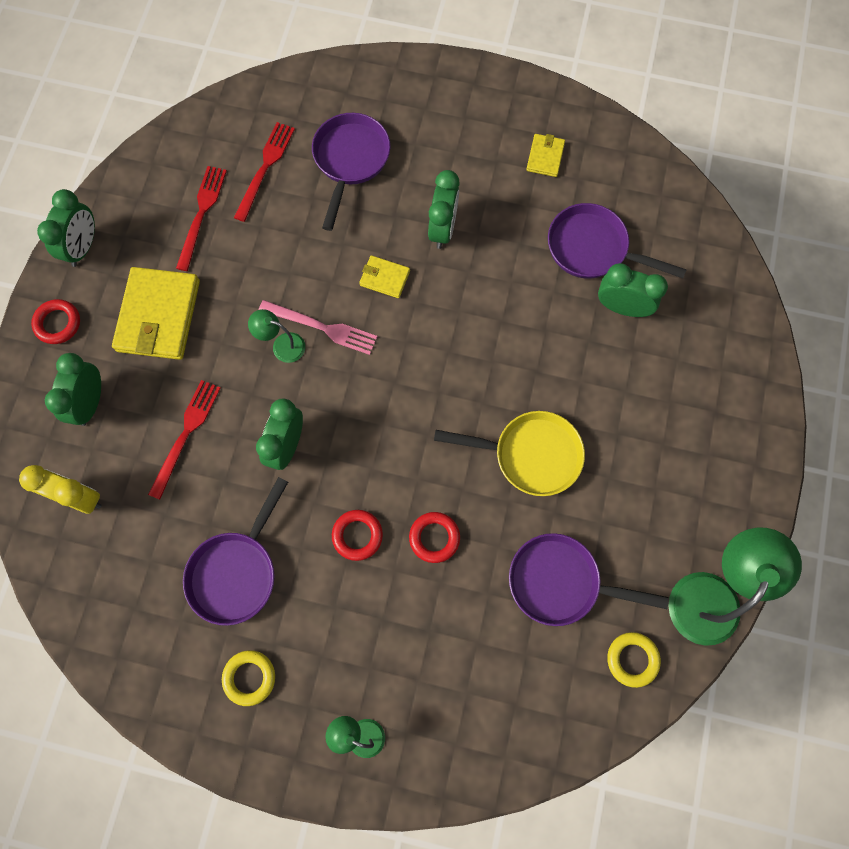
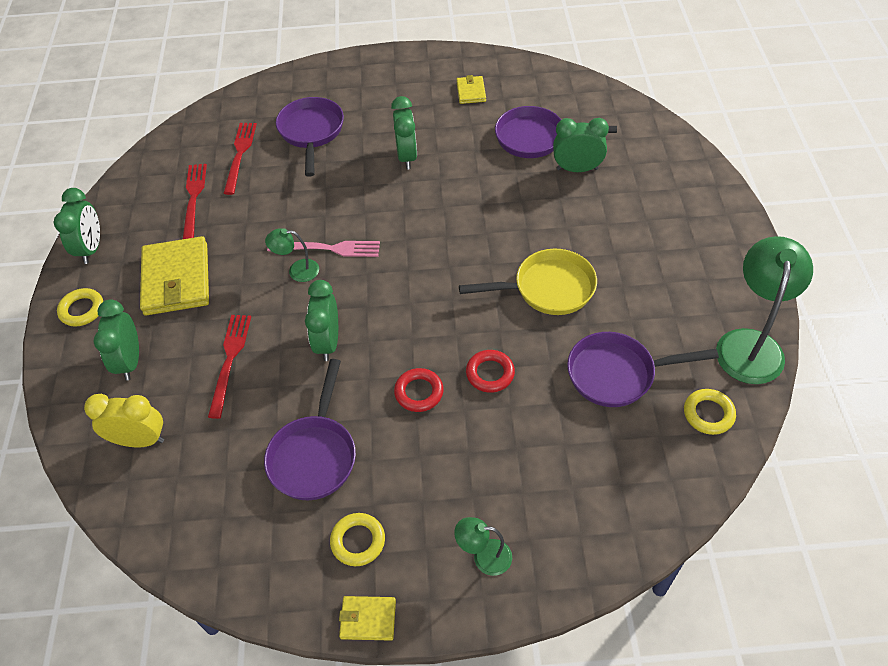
camera: 15 degrees left, 20 degrees down
(58, 323) = (82, 310): red ring -> yellow ring
(384, 278) = (370, 201): yellow wallet -> yellow wallet (368, 619)

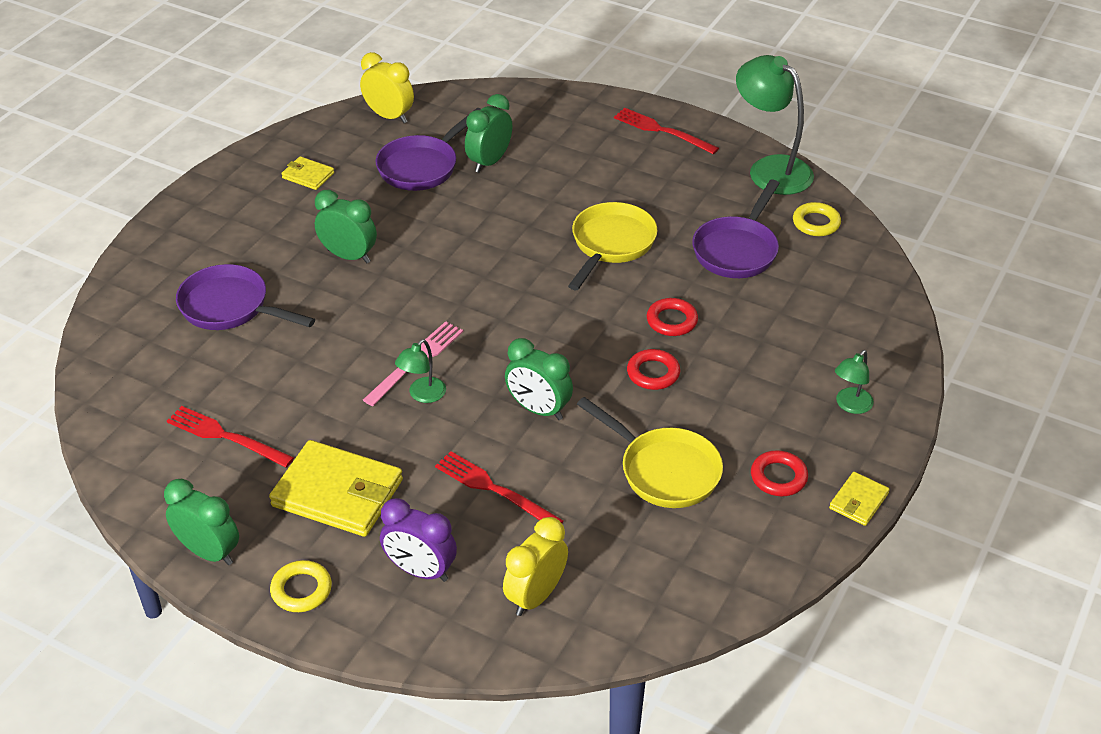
camera: 60 degrees left, 10 degrees down
(130, 361) = (420, 571): green clock -> purple clock
(240, 155) = (199, 375): red fork -> red fork (662, 131)
(314, 455) = (664, 470): purple pan -> yellow pan
(358, 541) = (778, 477): yellow ring -> red ring
(574, 92) = (389, 116): none -> yellow clock

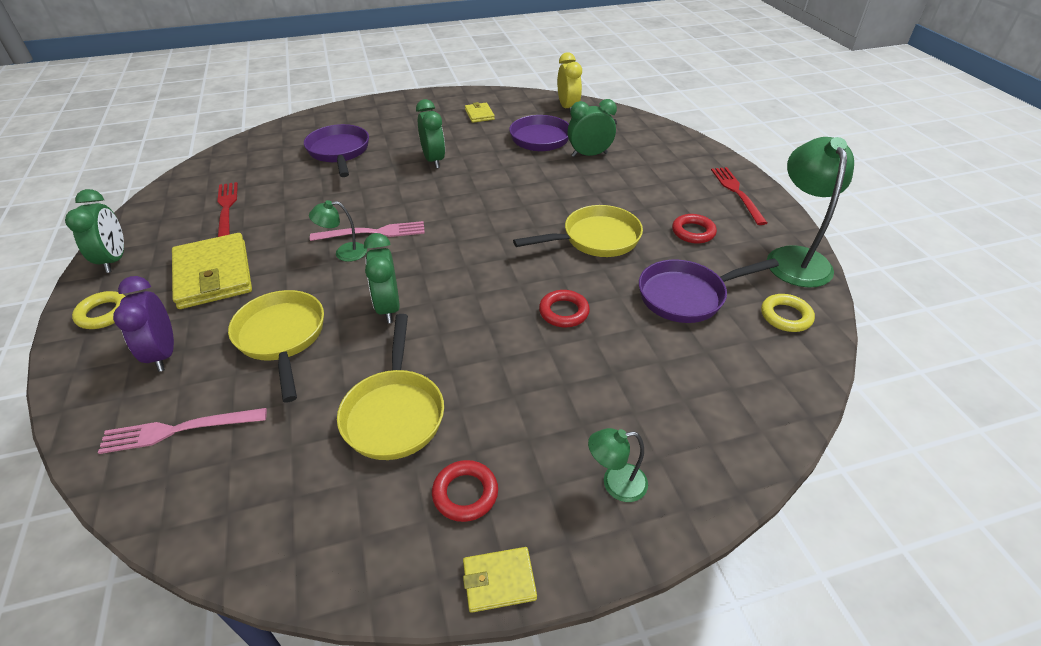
camera: 45 degrees right, 0 degrees up
(495, 490) = (282, 337): red fork -> yellow pan
(535, 596) = (179, 430): yellow clock -> pink fork
(653, 373) = (496, 338): red ring -> red ring (693, 232)

